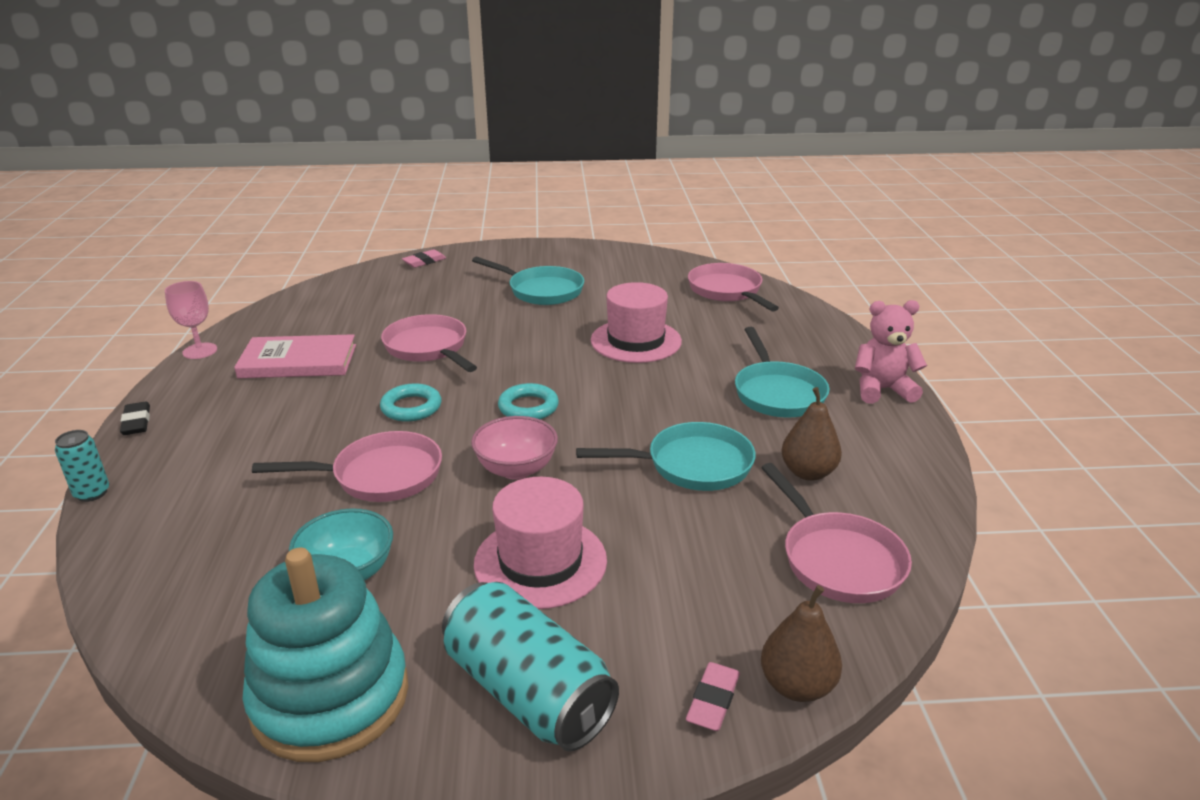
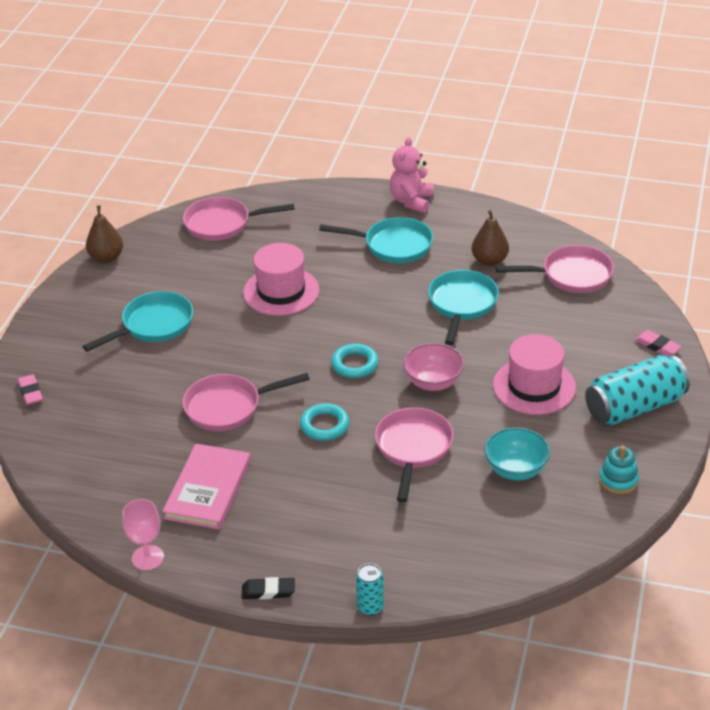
camera: 70 degrees left, 10 degrees up
(330, 697) = (618, 480): turquoise stacking toy -> turquoise stacking toy, size x0.45
(797, 686) = (655, 317): brown pear -> brown pear (106, 257)

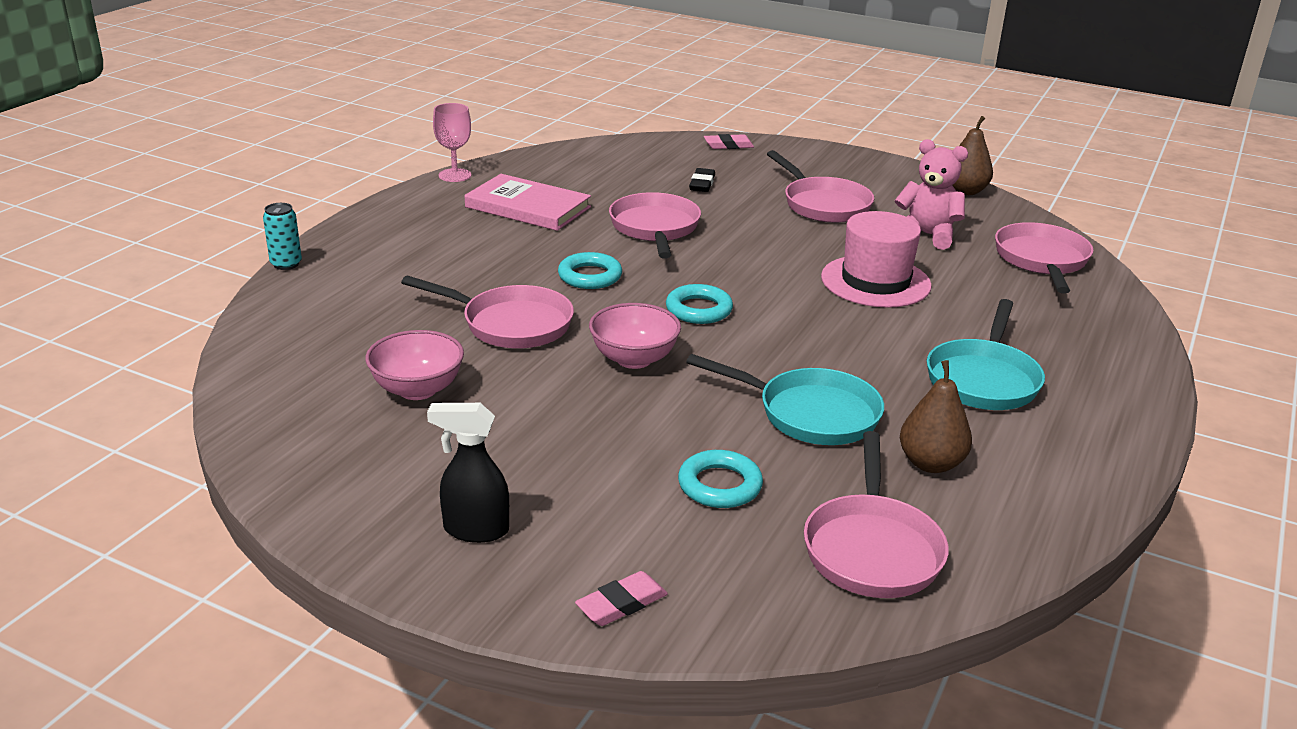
camera: 100 degrees right, 10 degrees down
(153, 325) = (823, 204): turquoise pan -> pink pan
(268, 591) = (360, 220): black eraser -> black eraser (702, 184)
(411, 201) = (1121, 416): pink teddy bear -> pink teddy bear (927, 235)
(516, 469) = (417, 389): turquoise bowl -> pink bowl
(534, 386) = (580, 440): pink hat -> none
(548, 328) = (719, 485): none -> turquoise ring
(618, 480) = (328, 471): turquoise stacking toy -> none
(634, 407) = (475, 530): turquoise can -> black spray bottle

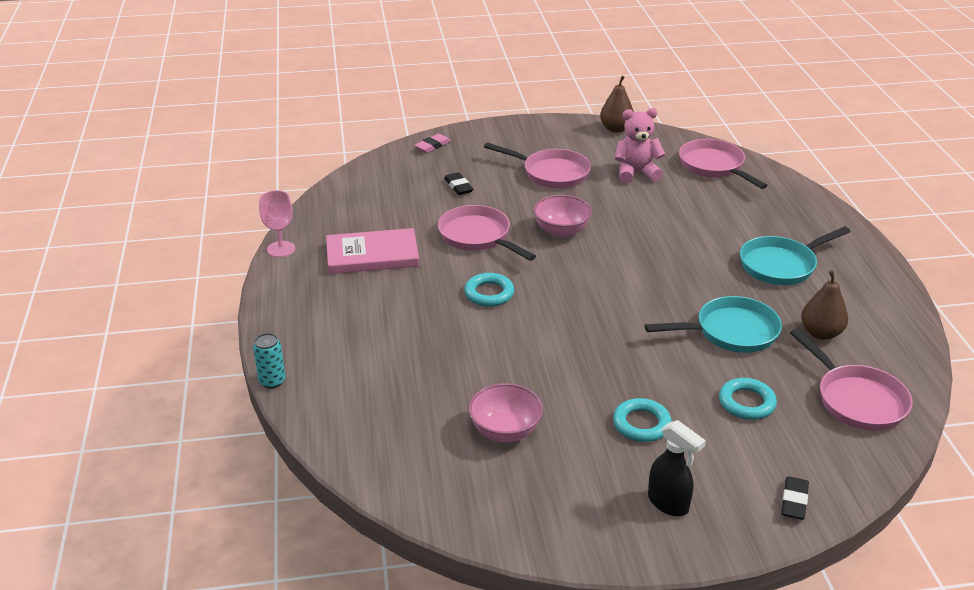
camera: 35 degrees left, 5 degrees up
(475, 530) = (668, 503): black spray bottle -> black spray bottle turned 105 degrees counterclockwise
(511, 324) = (492, 354): pink pan -> none
(622, 604) = (794, 501): pink eraser -> black eraser
(634, 359) = (596, 343): pink bowl -> pink bowl (561, 231)
(699, 310) = (585, 288): turquoise ring -> turquoise ring (641, 424)
(875, 281) = (651, 221): pink hat -> none
(983, 379) = (781, 265): turquoise pan -> turquoise pan turned 75 degrees clockwise

